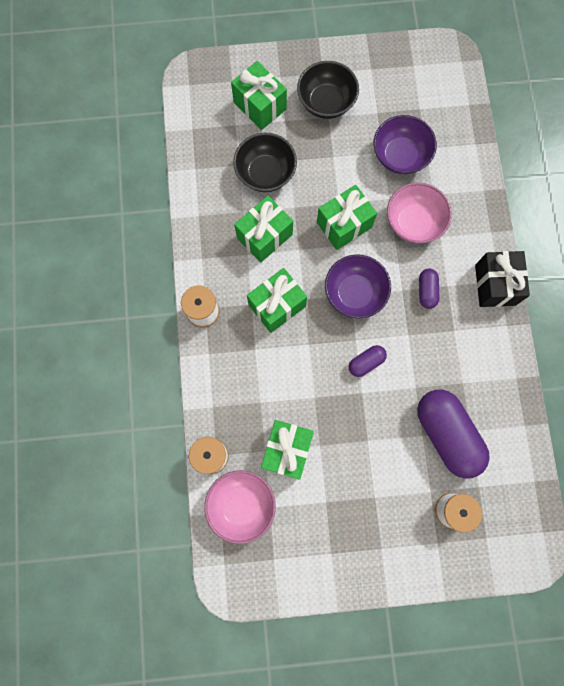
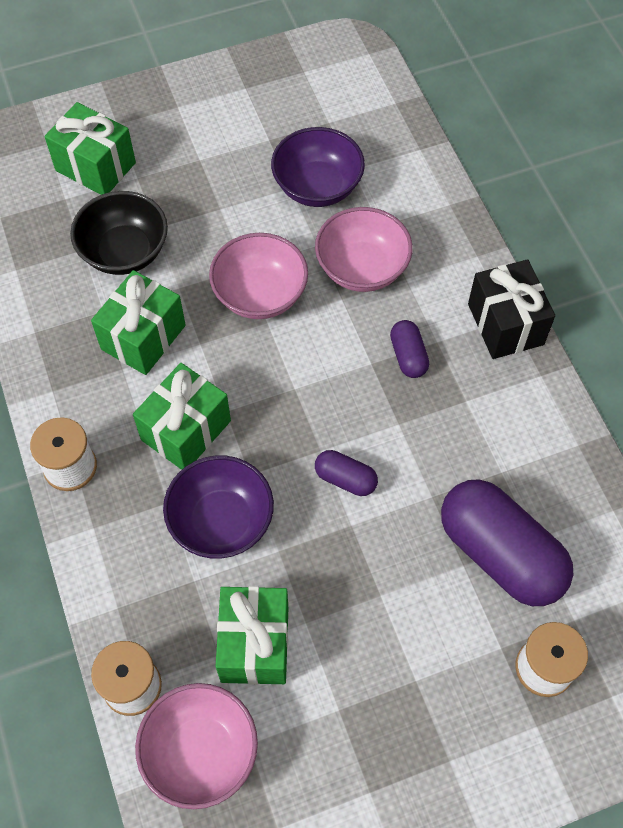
camera: 15 degrees left, 15 degrees down
(326, 102) = (192, 142): black bowl -> none
(344, 225) = (260, 294): green gift -> pink bowl
(355, 293) = (301, 384): purple bowl -> purple bowl (221, 521)
(366, 362) = (345, 479): purple capsule -> purple capsule turned 75 degrees clockwise

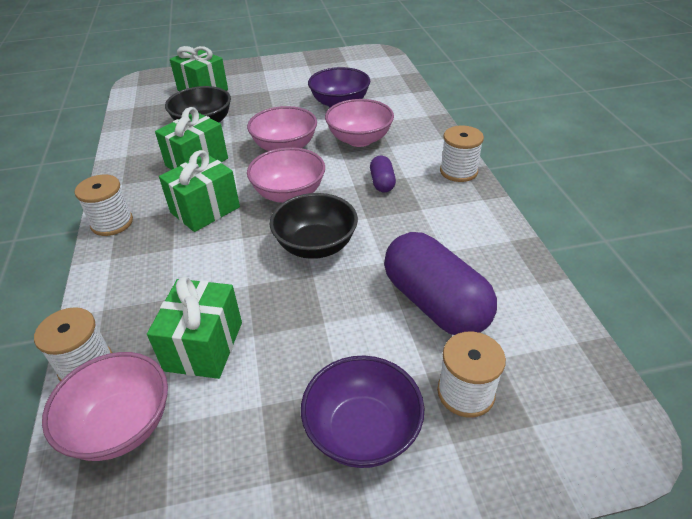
camera: 10 degrees right, 20 degrees down
(221, 521) = (209, 263): purple bowl -> purple bowl (362, 431)
(289, 389) = (289, 194): none -> pink bowl
(345, 479) = (316, 245): purple capsule -> black bowl
(505, 324) = (458, 171): black gift -> white spool

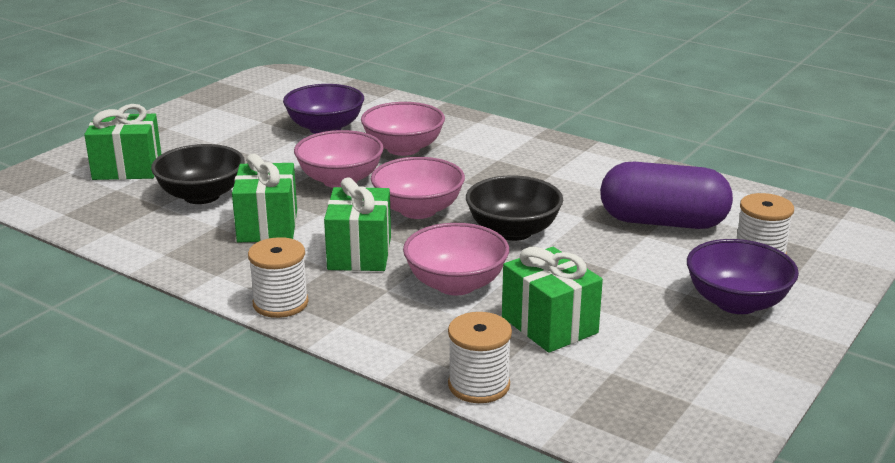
camera: 45 degrees left, 15 degrees down
(121, 425) = (580, 392): pink bowl -> pink bowl (456, 284)
(382, 183) = (486, 170): purple capsule -> none
(458, 171) = (534, 139): white spool -> none

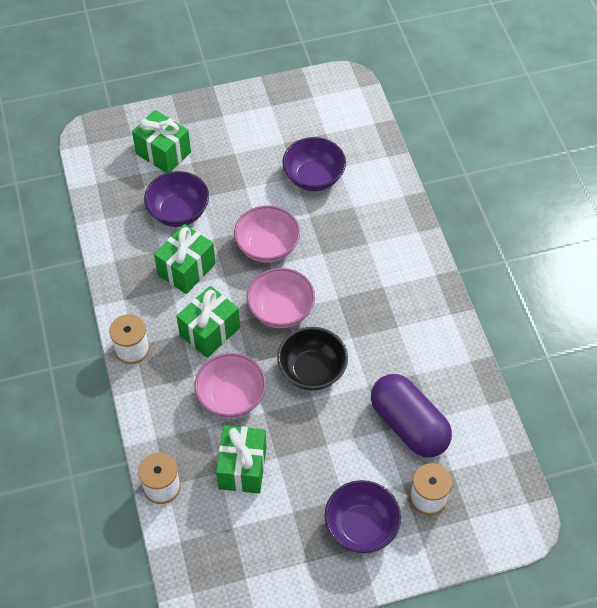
camera: 40 degrees right, 30 degrees up
(201, 196) = (178, 212): black bowl -> purple bowl
(403, 148) = (338, 234): pink bowl -> none

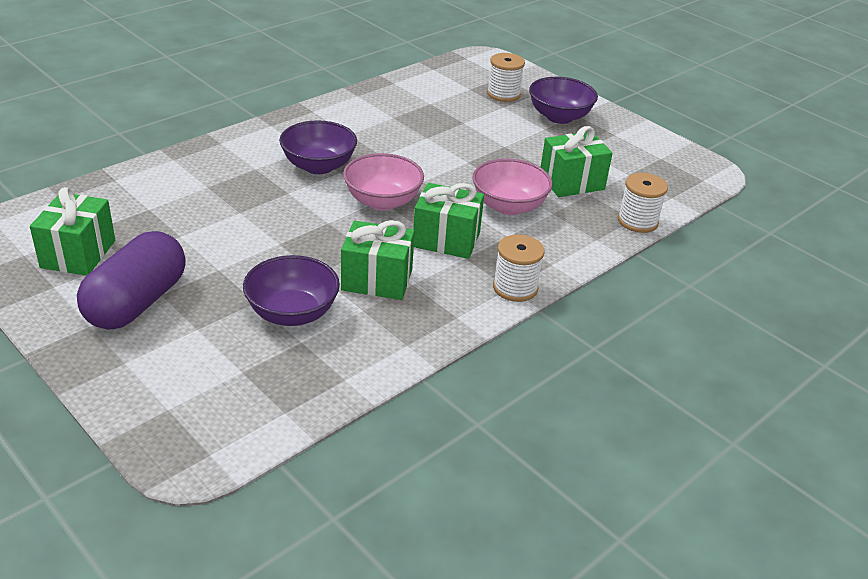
camera: 120 degrees left, 20 degrees down
(163, 153) = (191, 361): green gift -> green gift (78, 254)
(267, 247) = (303, 230): pink bowl -> none
(312, 370) = (437, 168): black bowl -> none
(313, 177) = (175, 222): purple bowl -> purple bowl (318, 166)
(408, 425) = (447, 112): purple capsule -> purple capsule (137, 302)

